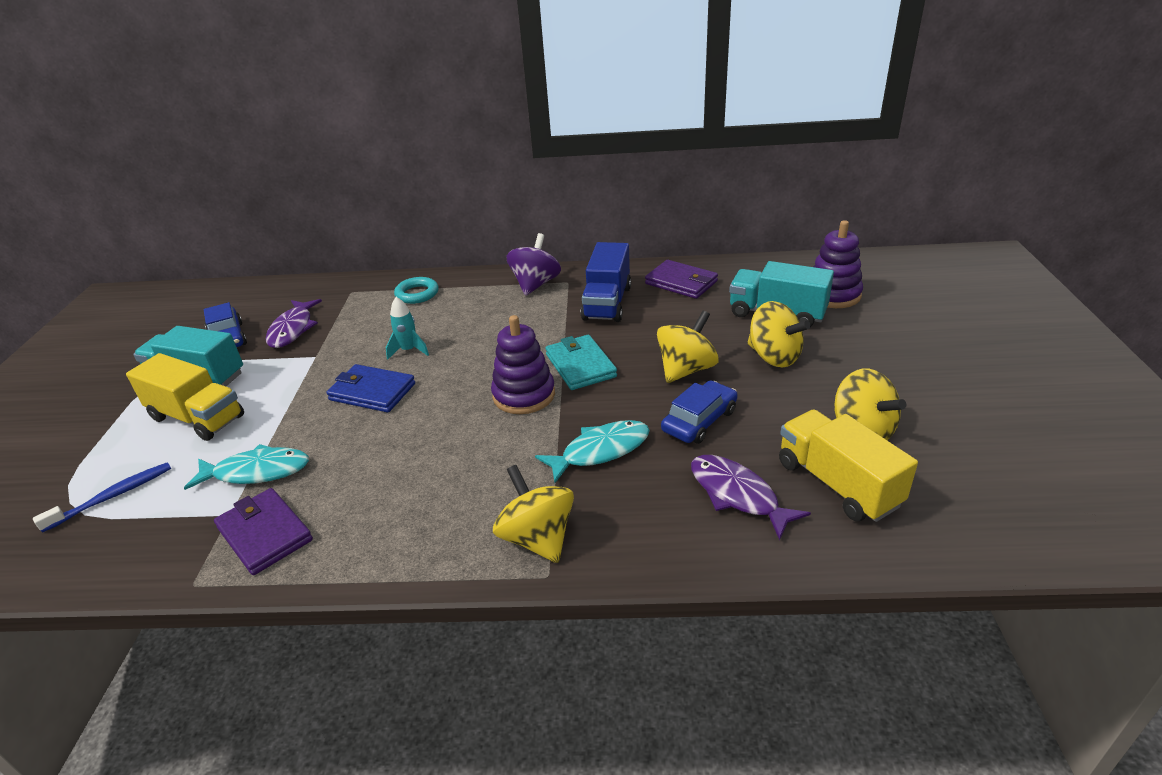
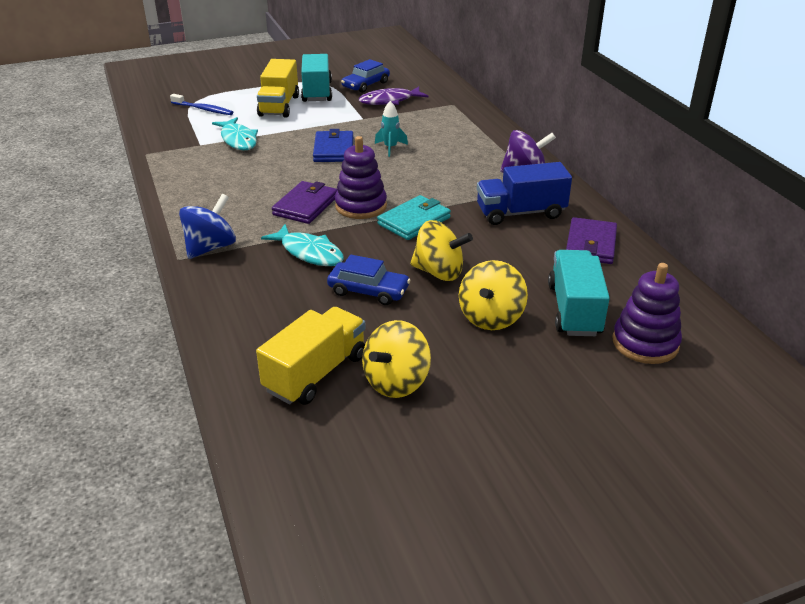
camera: 65 degrees right, 0 degrees up
(264, 534) = (188, 160): purple wallet -> purple wallet (305, 205)
(417, 294) = (469, 129): turquoise ring -> none
(537, 538) = (210, 247): yellow spinning top -> blue spinning top
(737, 495) = (282, 323): purple fish -> none

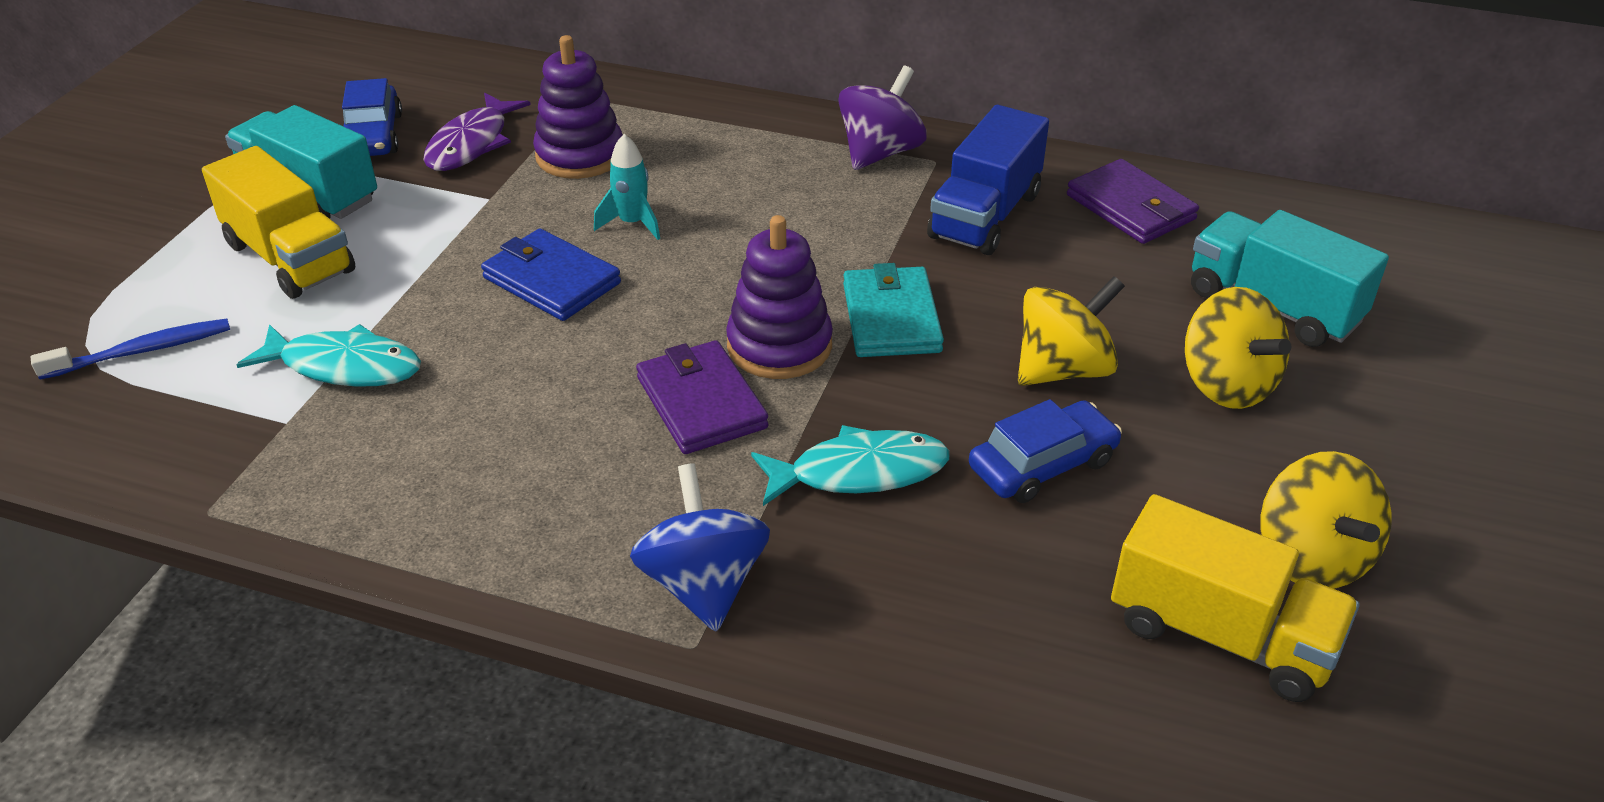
camera: 50 degrees left, 5 degrees up
(316, 373) = (1220, 635): yellow truck -> yellow truck turned 135 degrees clockwise
(645, 343) = (1394, 295): purple stacking toy -> purple stacking toy (580, 155)

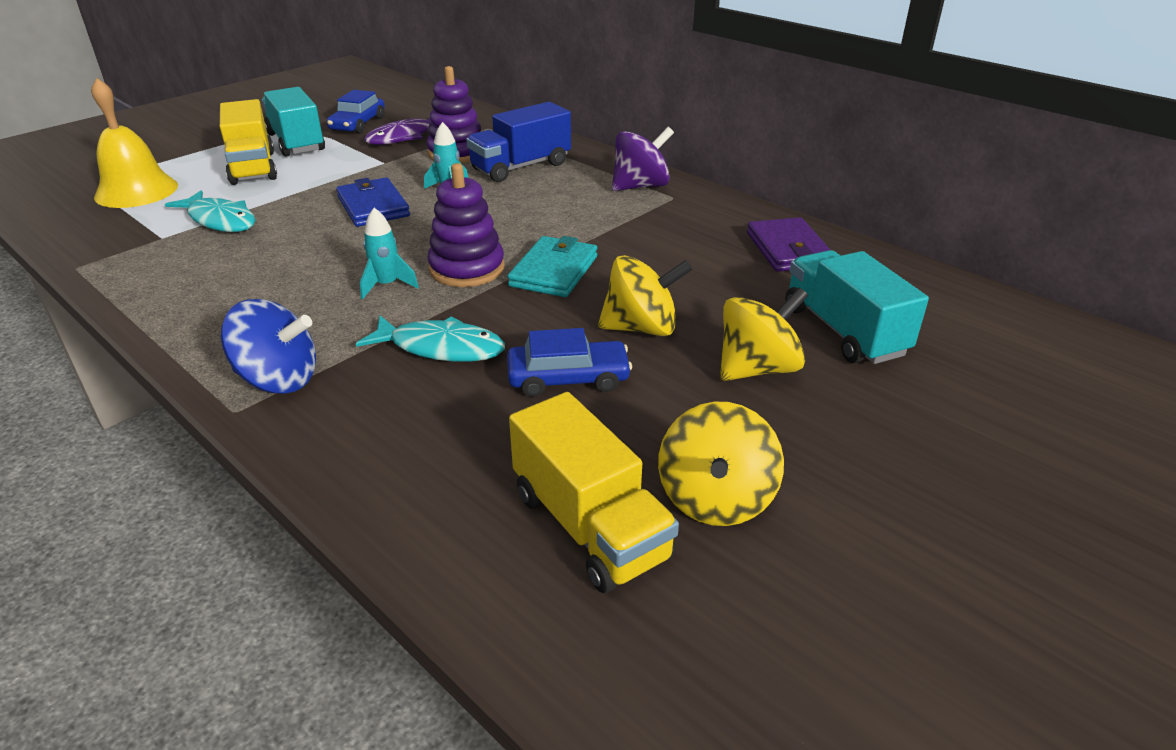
camera: 25 degrees right, 5 degrees down
(142, 351) = (136, 191): blue toothbrush -> yellow bell
(701, 402) = (387, 285): purple wallet -> turquoise rocket
(703, 584) = (278, 379): blue spinning top -> blue spinning top turned 90 degrees clockwise
(985, 215) = (676, 232): blue truck -> blue truck (521, 167)
(1226, 384) = (757, 368): yellow spinning top -> yellow spinning top turned 120 degrees counterclockwise

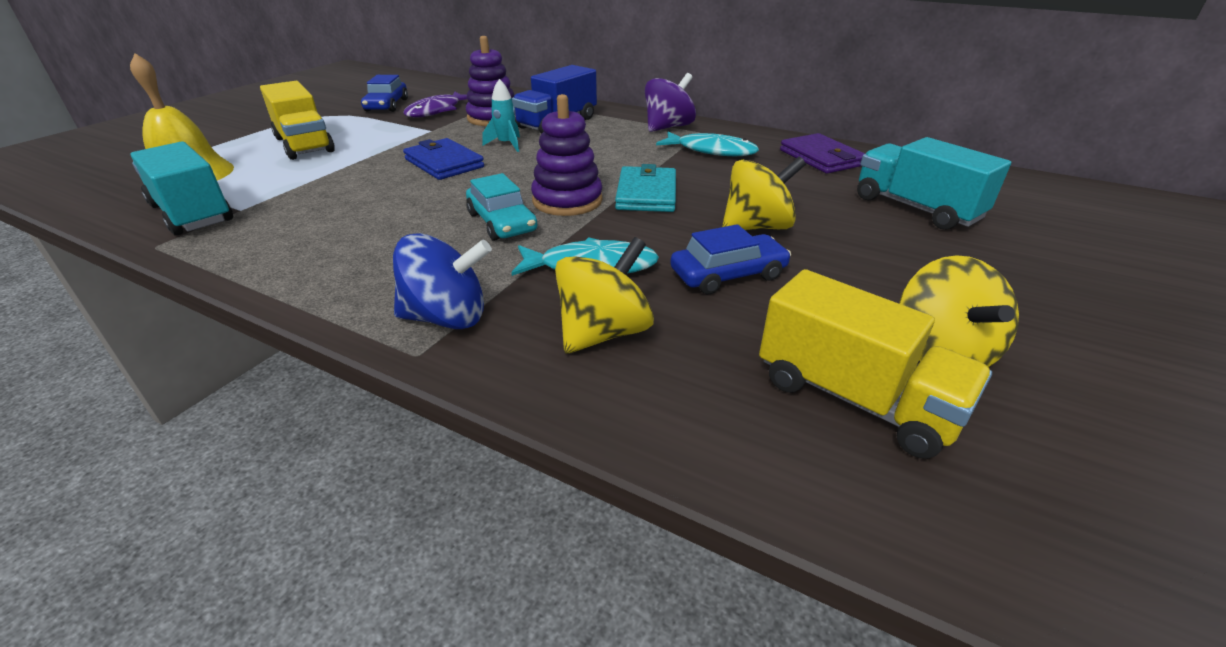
camera: 15 degrees left, 0 degrees up
(220, 220) = (296, 189): turquoise fish -> turquoise fish (711, 151)
(296, 142) = (336, 123): turquoise truck -> turquoise truck (192, 214)
(387, 285) = (502, 222): turquoise rocket -> turquoise car
(757, 368) = (877, 244): yellow spinning top -> yellow spinning top (603, 332)

